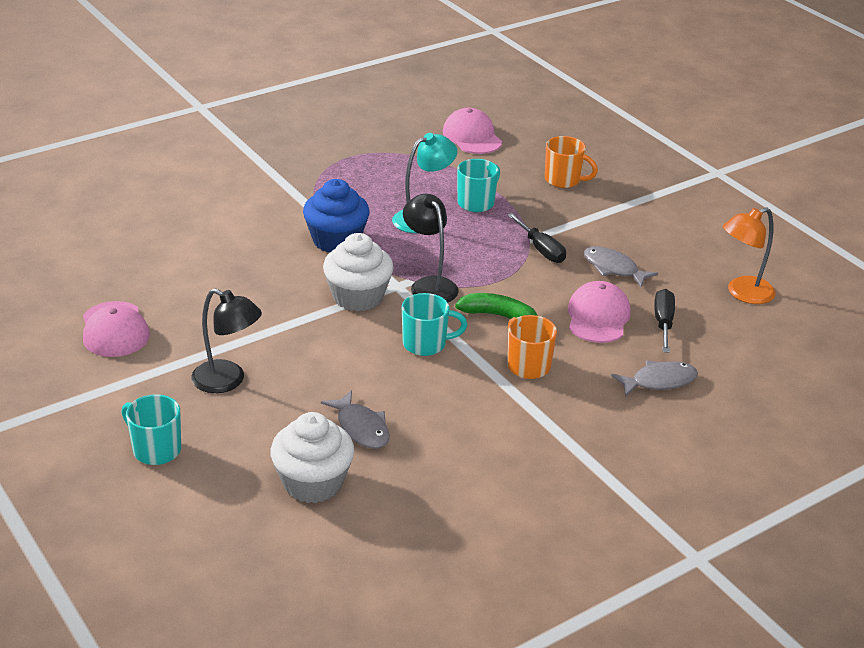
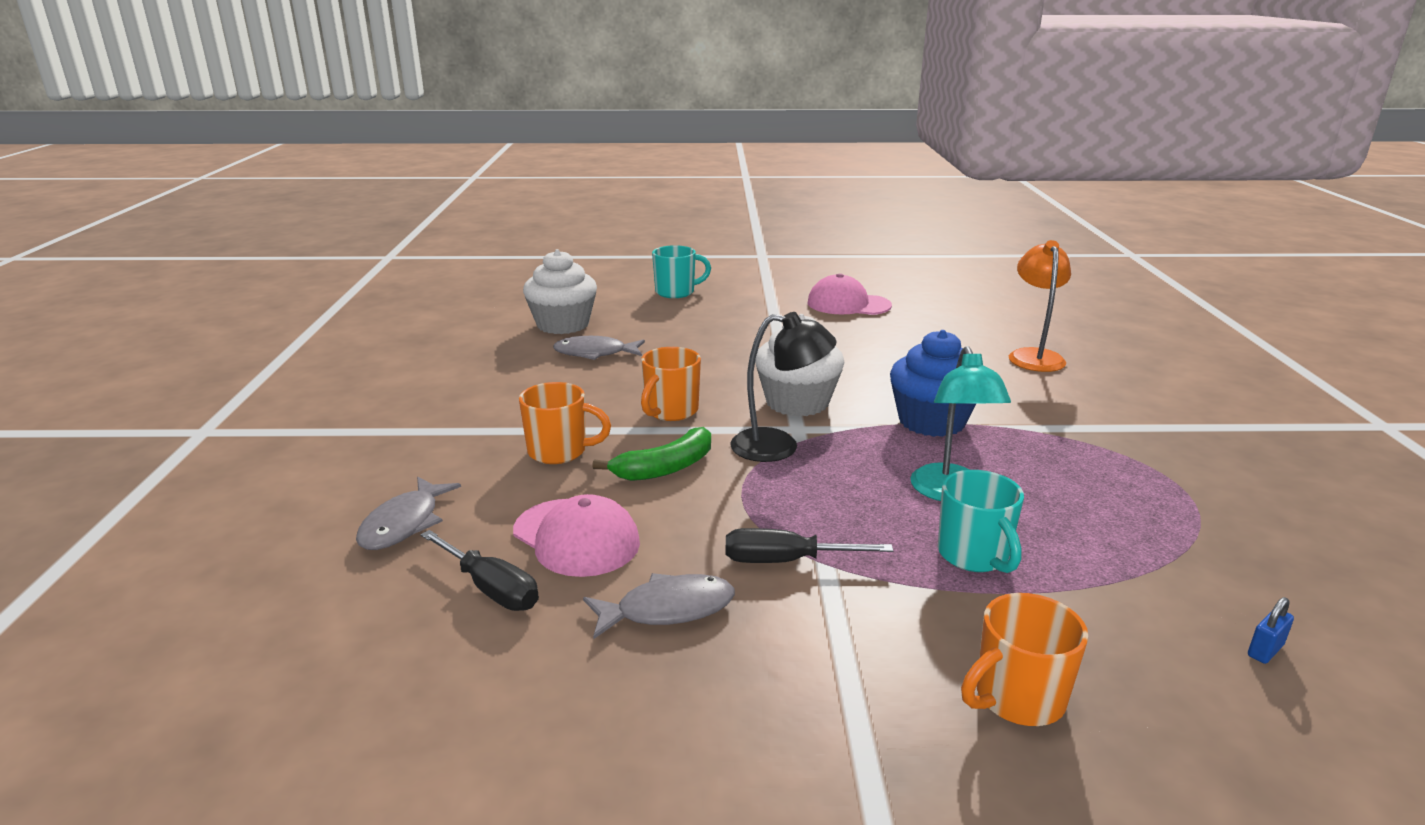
camera: 125 degrees right, 10 degrees down
(227, 381) = (727, 324): black lamp -> none
(425, 344) = (671, 411): turquoise mug -> orange mug
(472, 136) = (1265, 650): pink cap -> blue padlock
(742, 293) = (433, 732): orange lamp -> orange lamp (1034, 356)

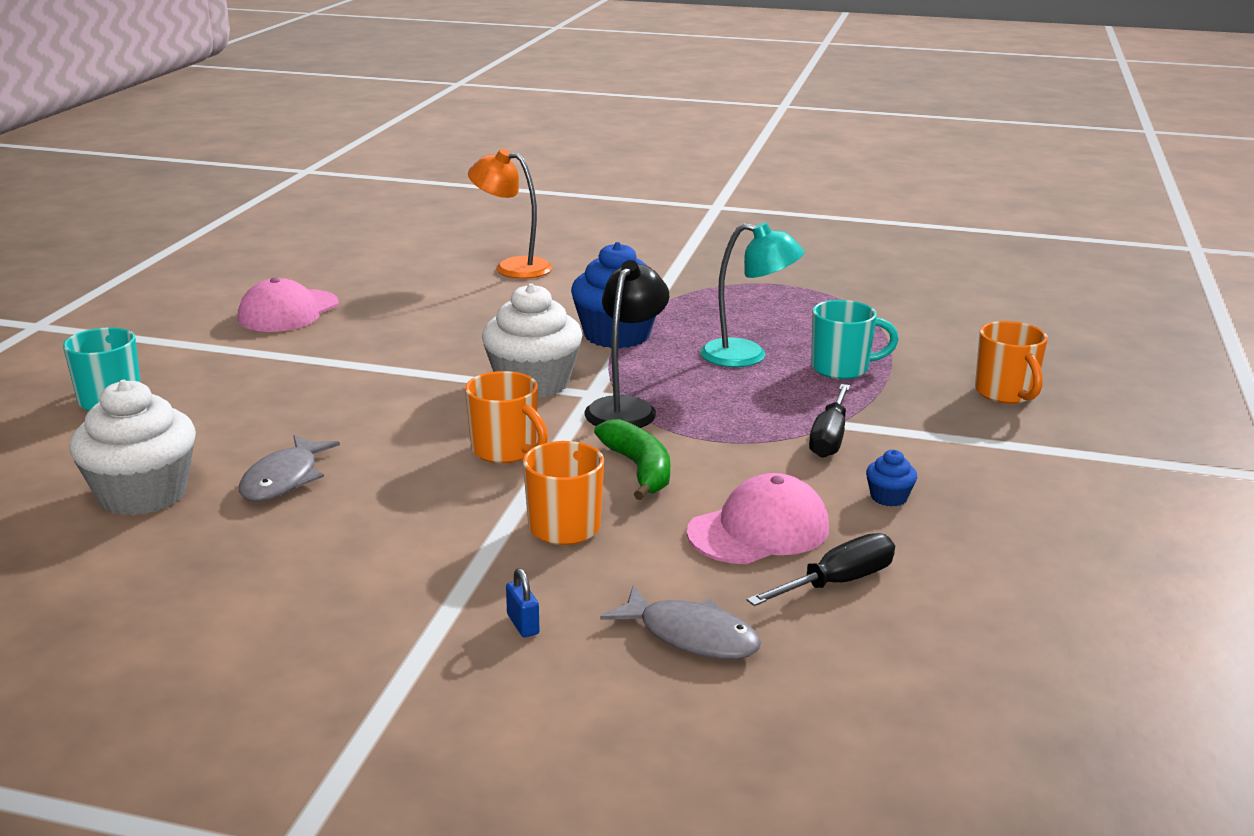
camera: 75 degrees left, 0 degrees up
(667, 609) = (889, 497): grey fish -> blue cupcake
(1265, 650) = (964, 317): blue padlock -> blue padlock (523, 624)

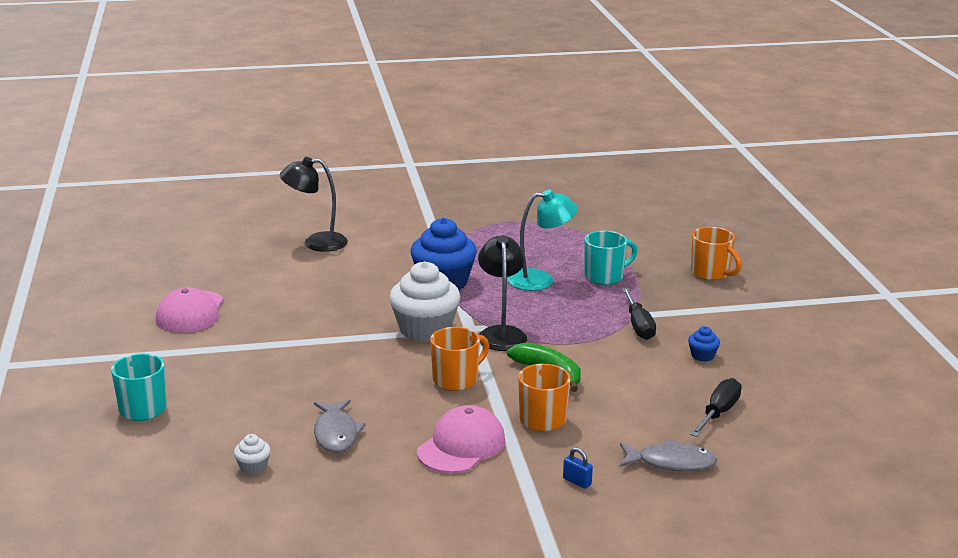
camera: 25 degrees left, 0 degrees up
(143, 494) = (253, 467): white cupcake -> white cupcake, size x0.43
(505, 450) = (456, 380): orange mug -> orange mug turned 60 degrees counterclockwise
(512, 267) = (316, 243): orange lamp -> black lamp
(759, 530) = (651, 393): pink cap -> pink cap (461, 446)

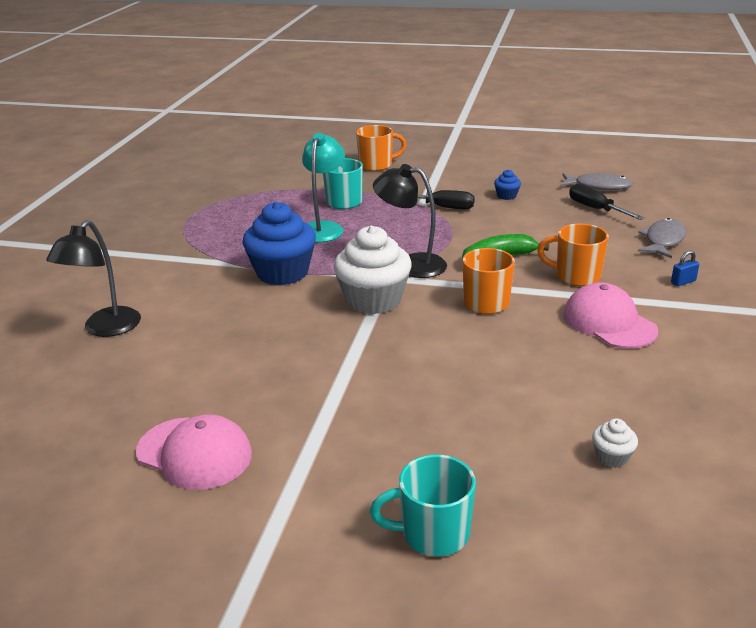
camera: 65 degrees left, 5 degrees up
(336, 434) = (559, 388): grey fish -> grey fish (598, 186)

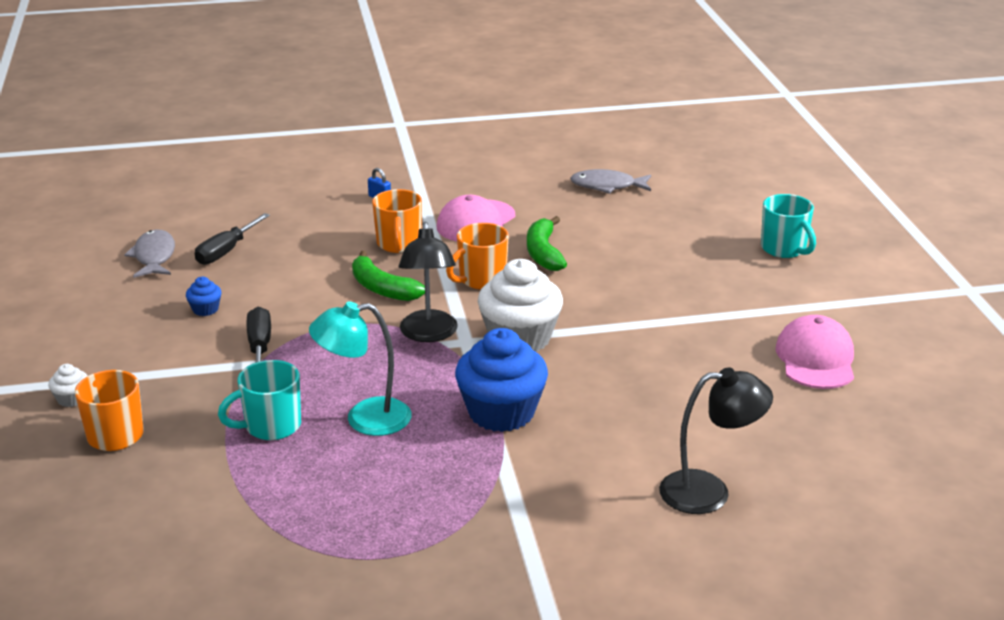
camera: 115 degrees left, 0 degrees up
(520, 346) = (543, 253): none -> green banana
(612, 457) = (653, 205): white cupcake -> white cupcake (72, 399)
(663, 240) = (294, 211): grey fish -> grey fish (607, 186)

